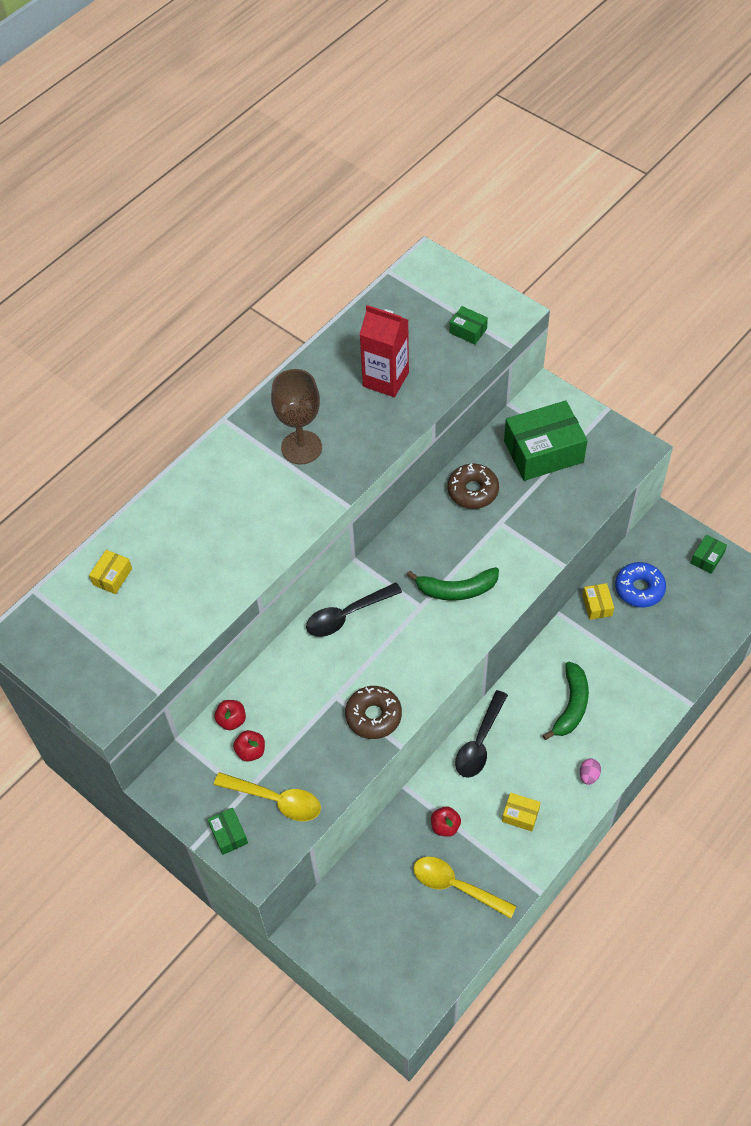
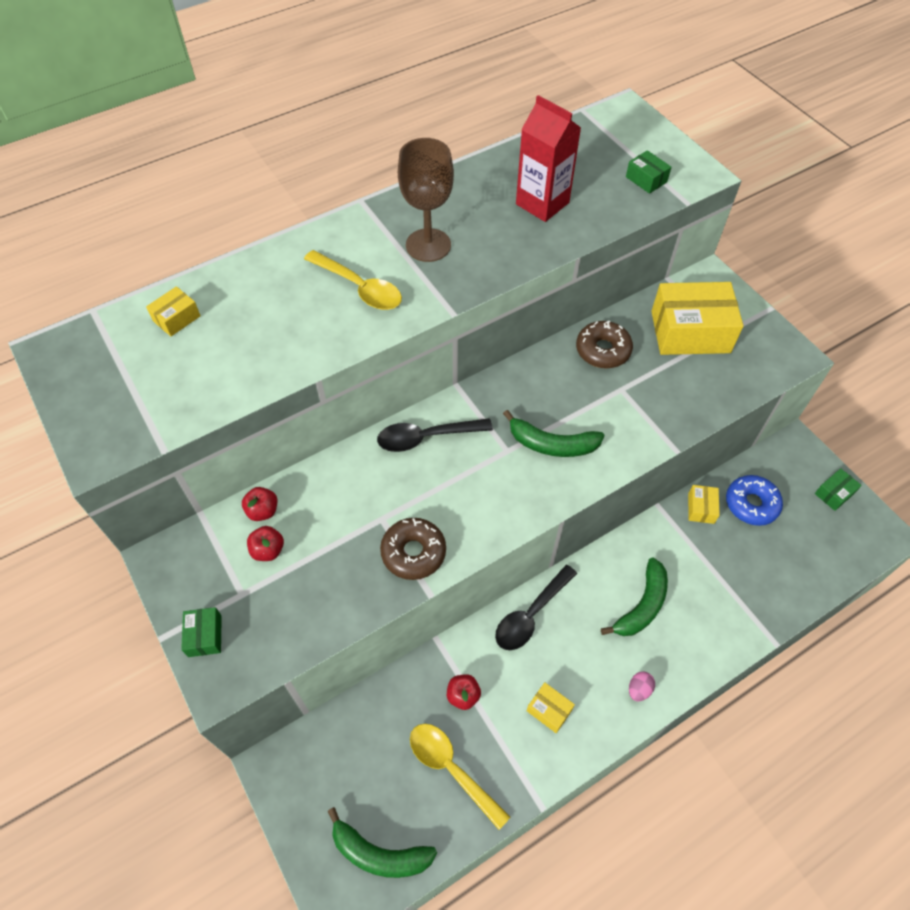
camera: 15 degrees right, 0 degrees up
(276, 800) = (271, 613): yellow spoon -> yellow spoon (360, 288)
(421, 967) = (379, 853): none -> green banana
(543, 452) = (690, 332): green box -> yellow box

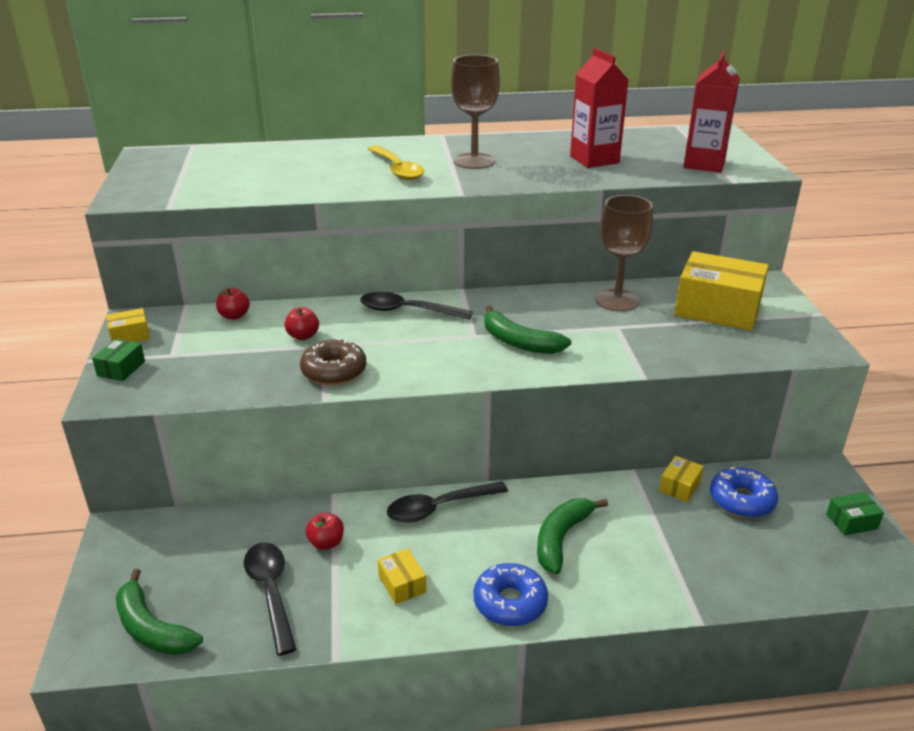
camera: 25 degrees right, 25 degrees down
(176, 318) = (246, 157): yellow box -> yellow box (130, 335)
(268, 550) = (217, 337): red apple -> red apple (303, 336)
(451, 768) = (271, 592): yellow spoon -> black spoon
(603, 350) = (617, 300): brown donut -> brown goblet
(639, 689) = (510, 602): pink egg -> blue donut
(642, 605) = (561, 539): green banana -> green banana turned 150 degrees clockwise
(646, 179) = (704, 164): green box -> red carton

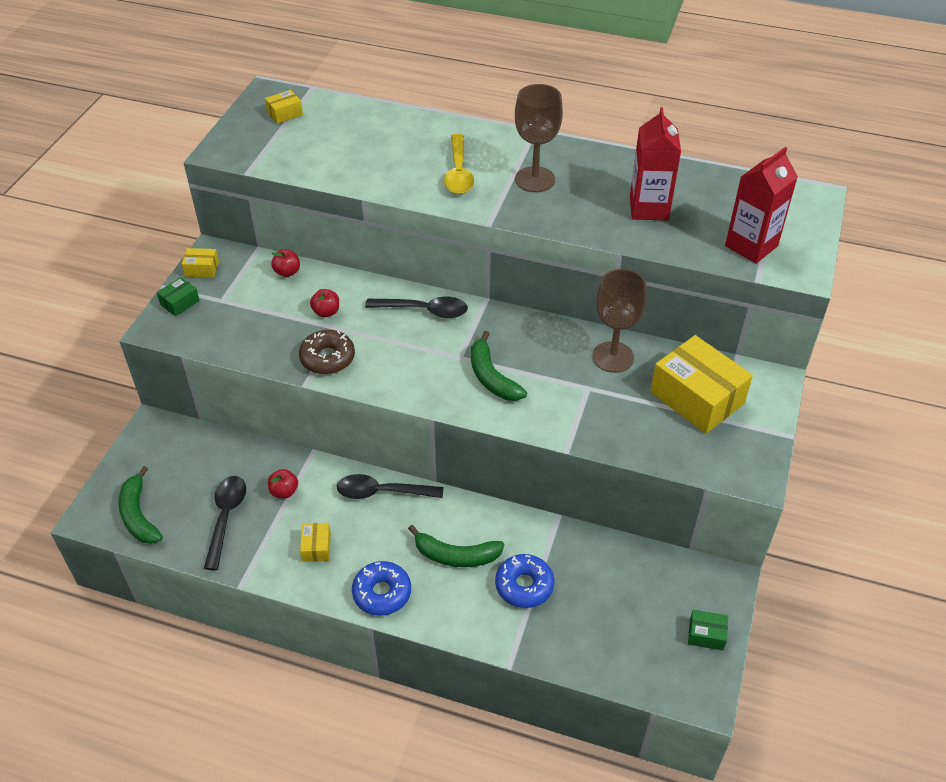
camera: 25 degrees right, 15 degrees up
(407, 311) = (424, 310): black spoon -> black spoon turned 150 degrees clockwise
(561, 539) = (456, 555): green banana -> green banana turned 135 degrees counterclockwise
(679, 486) = (586, 546): yellow box -> yellow box (285, 113)
(741, 500) = (628, 578): blue donut -> blue donut (524, 586)

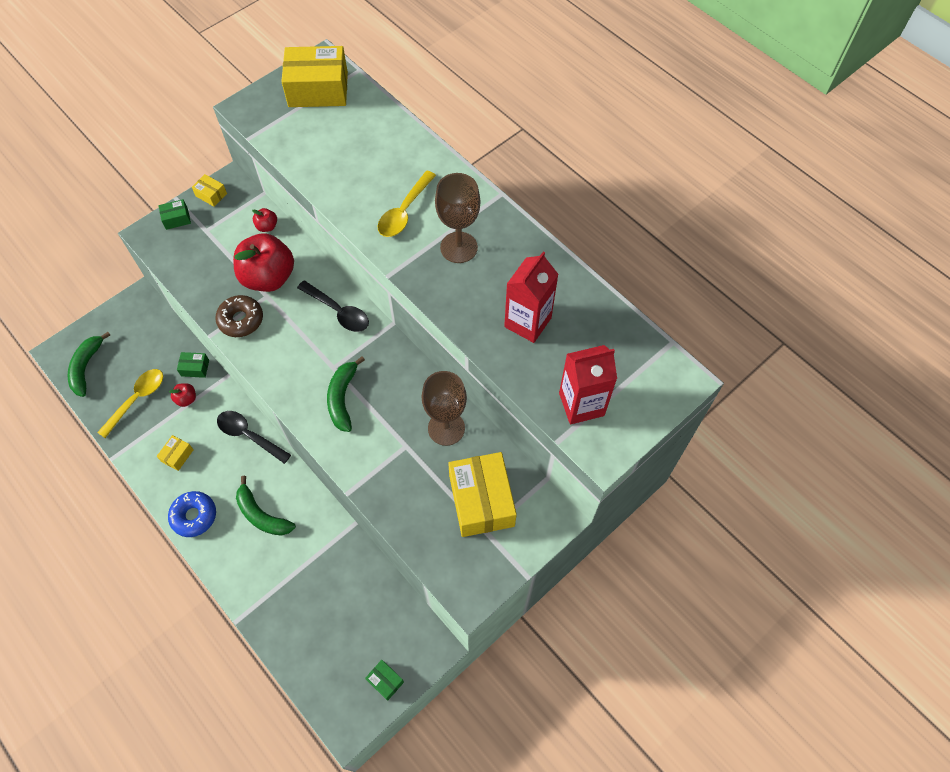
camera: 30 degrees right, 15 degrees up
(226, 517) = (137, 399): black spoon -> yellow spoon
(271, 459) = (195, 368): none -> green box
(285, 113) = (318, 89): yellow box -> yellow box, size x2.23
(326, 312) = (268, 277): red apple -> red apple, size x2.36
(524, 586) = (290, 566): blue donut -> none

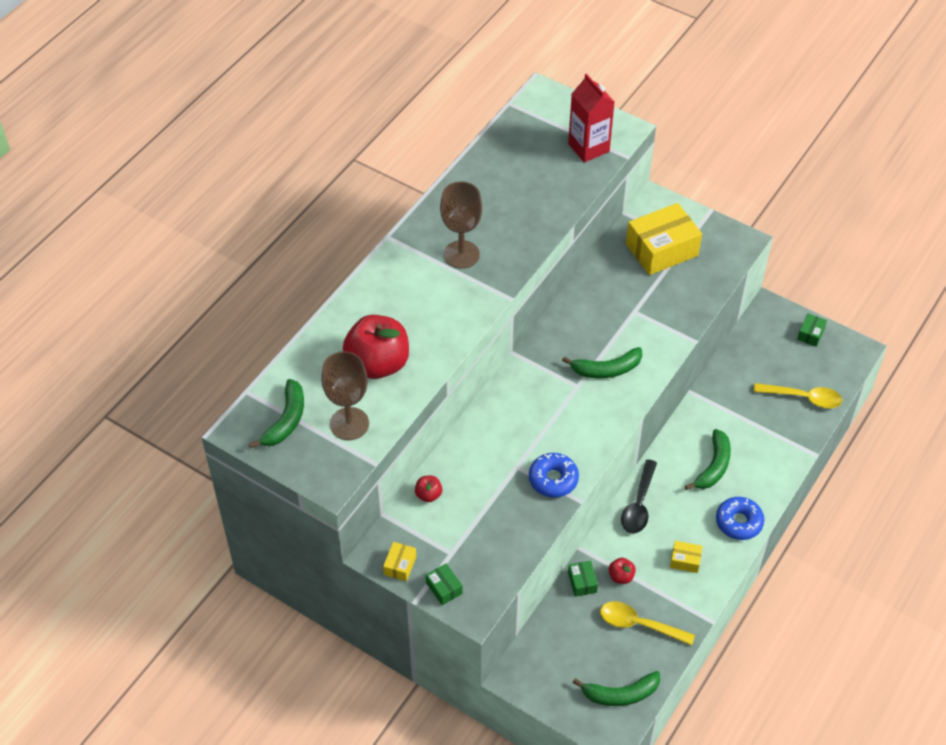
camera: 105 degrees left, 10 degrees down
(241, 320) = (553, 479): brown donut -> blue donut
(268, 277) = (494, 472): red apple -> red apple (378, 364)
(318, 89) = (286, 420): yellow box -> green banana
(338, 311) = (514, 399): black spoon -> none
(404, 212) = (433, 304): yellow spoon -> yellow spoon (803, 398)
(446, 428) = (606, 287): brown goblet -> brown goblet (349, 424)
(527, 322) = (524, 193): red carton -> none

